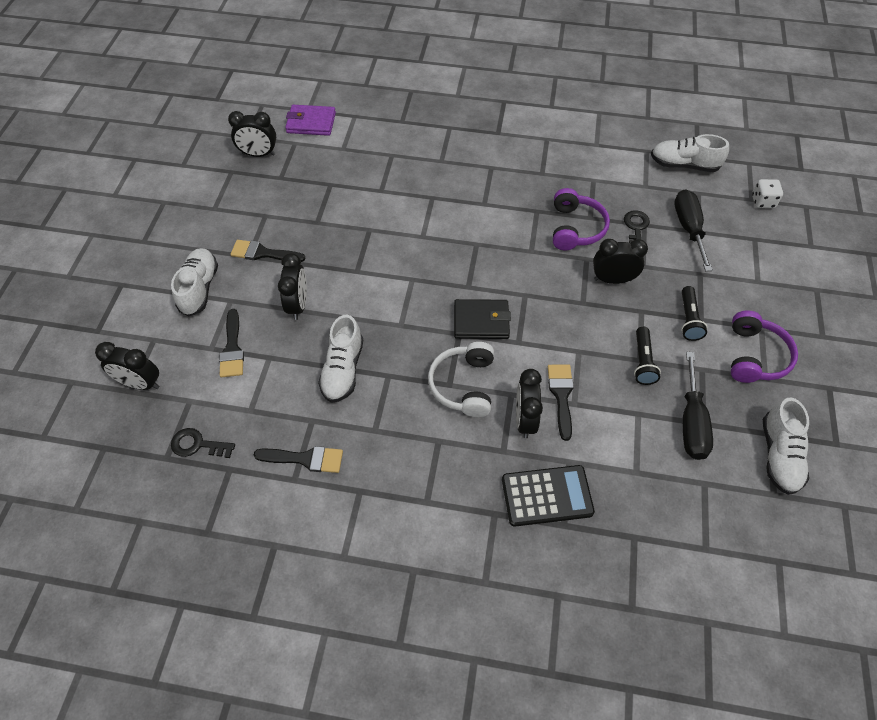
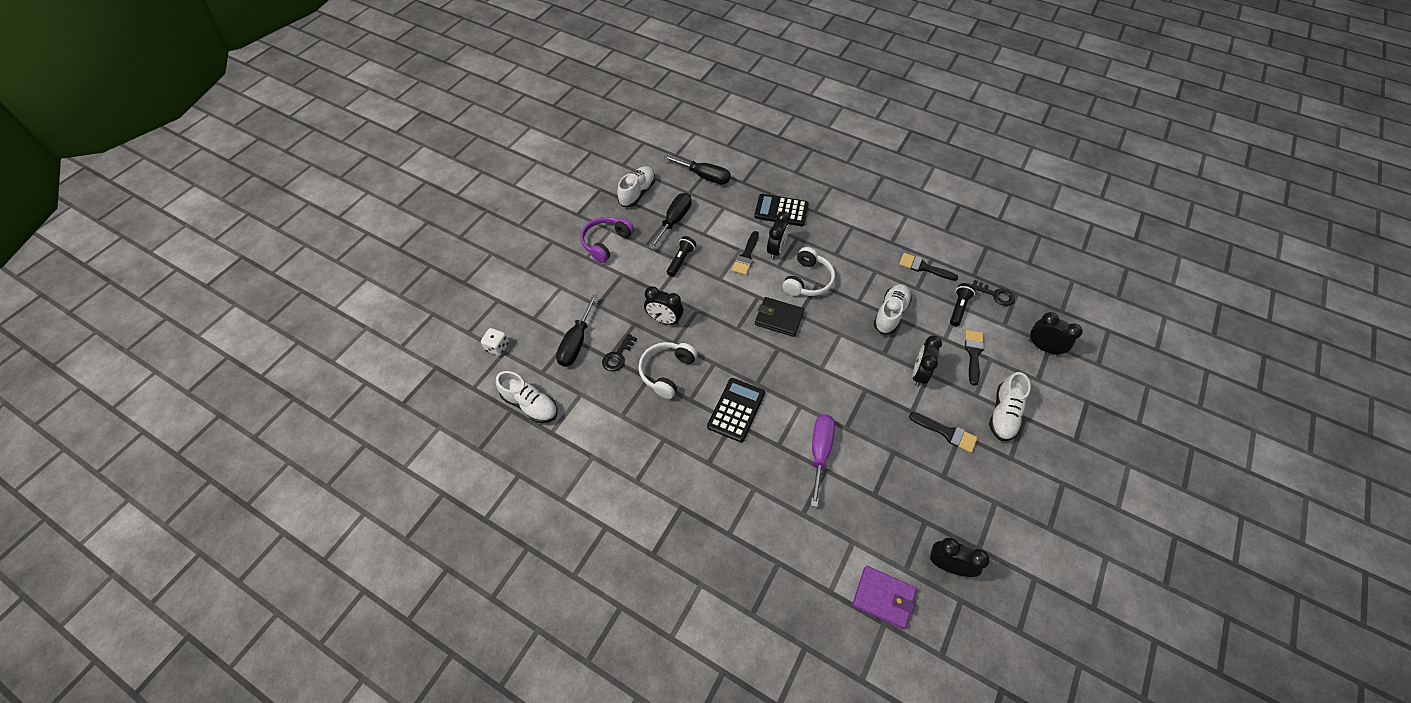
camera: 160 degrees left, 0 degrees up
(390, 202) = (820, 452): none -> purple screwdriver
(486, 214) = (736, 410): none -> black calculator
(575, 228) = (667, 372): purple headphones -> white headphones
(688, 319) = (630, 276): black flashlight -> black flashlight (958, 308)
(702, 527) = (704, 176): none -> black screwdriver

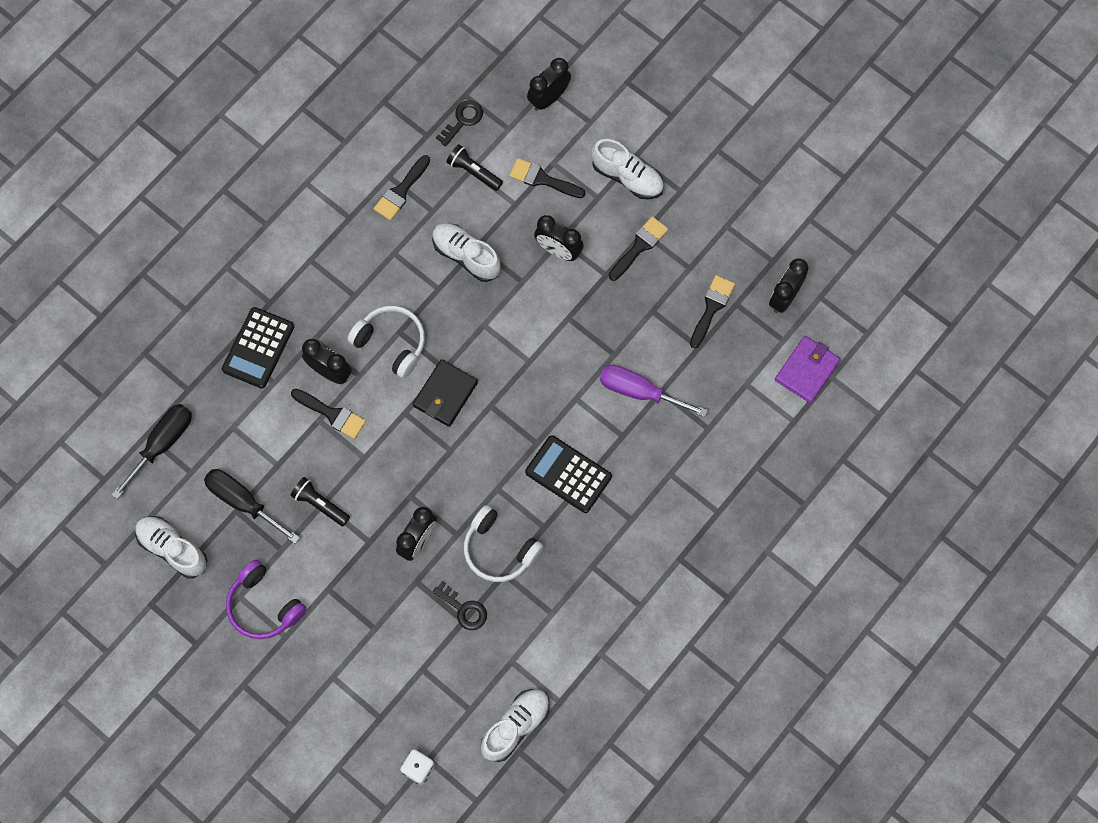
camera: 80 degrees left, 15 degrees up
(576, 342) = (432, 661): black screwdriver -> none
(914, 500) = (712, 308): none -> black brush

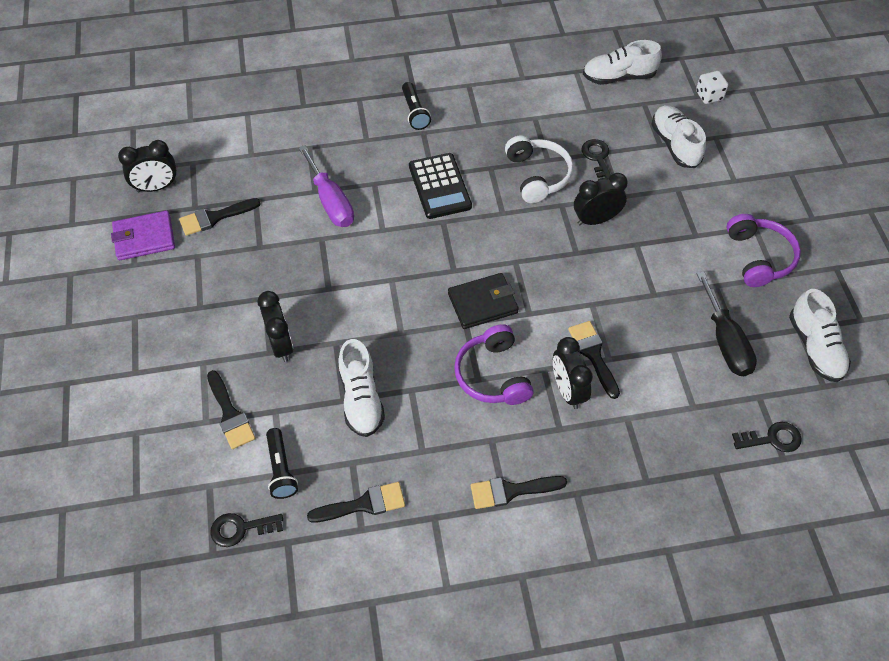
camera: 140 degrees left, 15 degrees down
(162, 444) = (772, 439): black screwdriver -> black key
(258, 348) = (619, 459): black calculator -> none
(320, 504) = (657, 295): black flashlight -> black flashlight (414, 112)
(391, 343) = (492, 375): white headphones -> purple headphones
(548, 98) = (144, 485): black clock -> none
(627, 177) = (161, 360): white shoe -> white shoe (675, 144)
(639, 246) = (215, 299): black brush -> black brush (511, 491)
(807, 370) = (201, 134): purple wallet -> purple wallet (144, 238)

